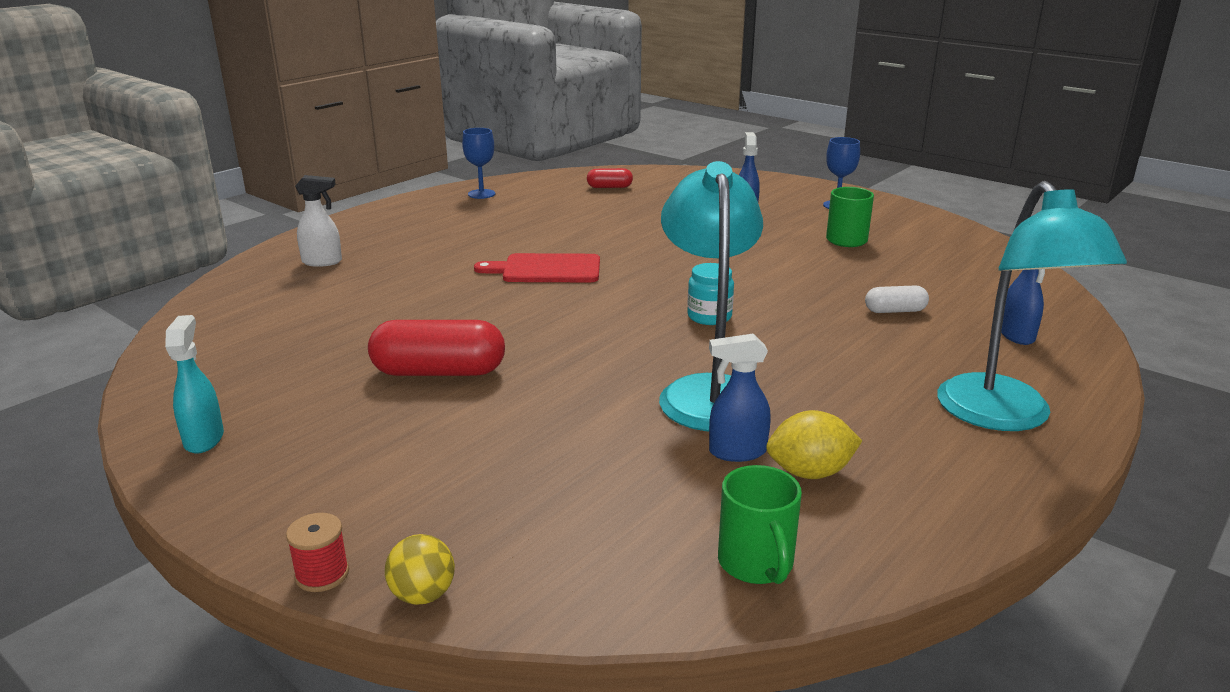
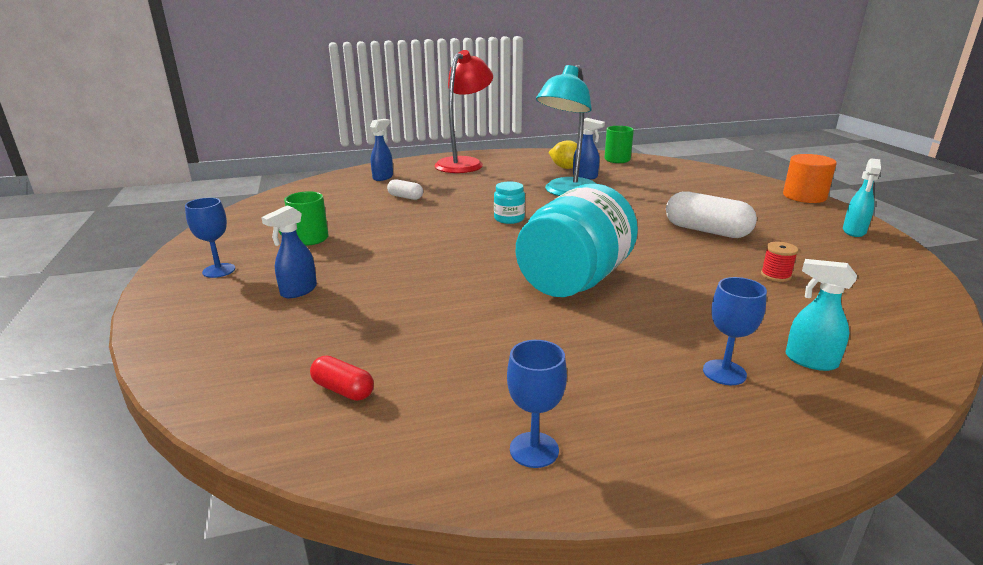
camera: 145 degrees left, 0 degrees up
(260, 534) = (804, 196): none -> orange cylinder
(322, 574) = (774, 184): red spool -> red spool (775, 275)
(323, 262) = (810, 361): white spray bottle -> turquoise spray bottle
(387, 242) = (724, 372): none -> blue goblet
(423, 595) = (736, 174): yellow ball -> none
(439, 372) = (706, 231): red capsule -> white capsule
(546, 269) = (574, 281): red cutting board -> turquoise jar
(1003, 417) = (464, 163): turquoise lamp -> red lamp

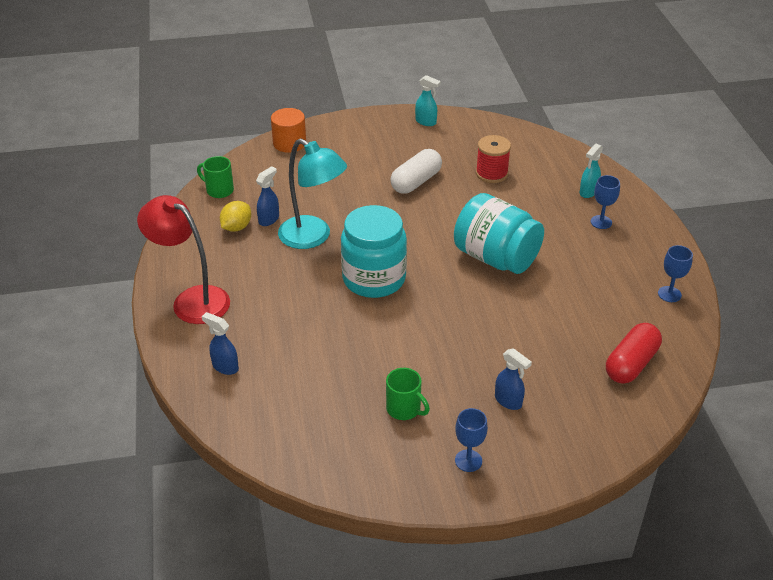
camera: 85 degrees left, 15 degrees up
(343, 390) = (631, 364): red capsule -> red capsule, size x1.87
(405, 197) = (300, 346): white capsule -> none
(509, 219) = (374, 279): turquoise jar -> turquoise jar, size x2.33
(775, 275) = (491, 174): red spool -> red spool, size x1.78
(804, 196) = (353, 119): orange cylinder -> orange cylinder (289, 143)

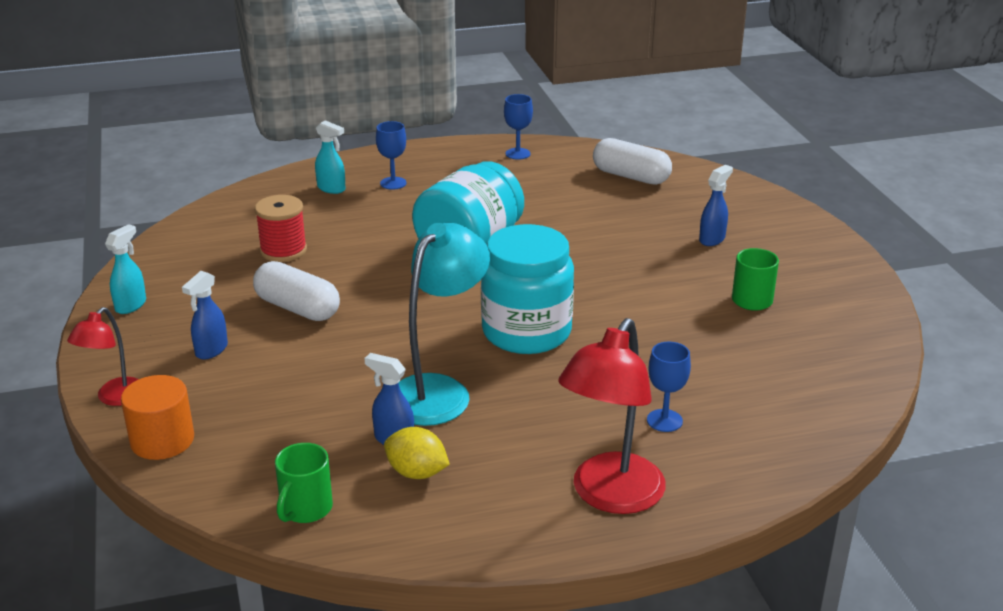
camera: 95 degrees left, 10 degrees down
(225, 367) = (741, 442): blue spray bottle -> blue spray bottle (211, 350)
(331, 126) = (115, 398): none -> red lamp
(468, 460) = (807, 260): blue goblet -> blue goblet (664, 420)
(631, 364) = (631, 176): red capsule -> white capsule

